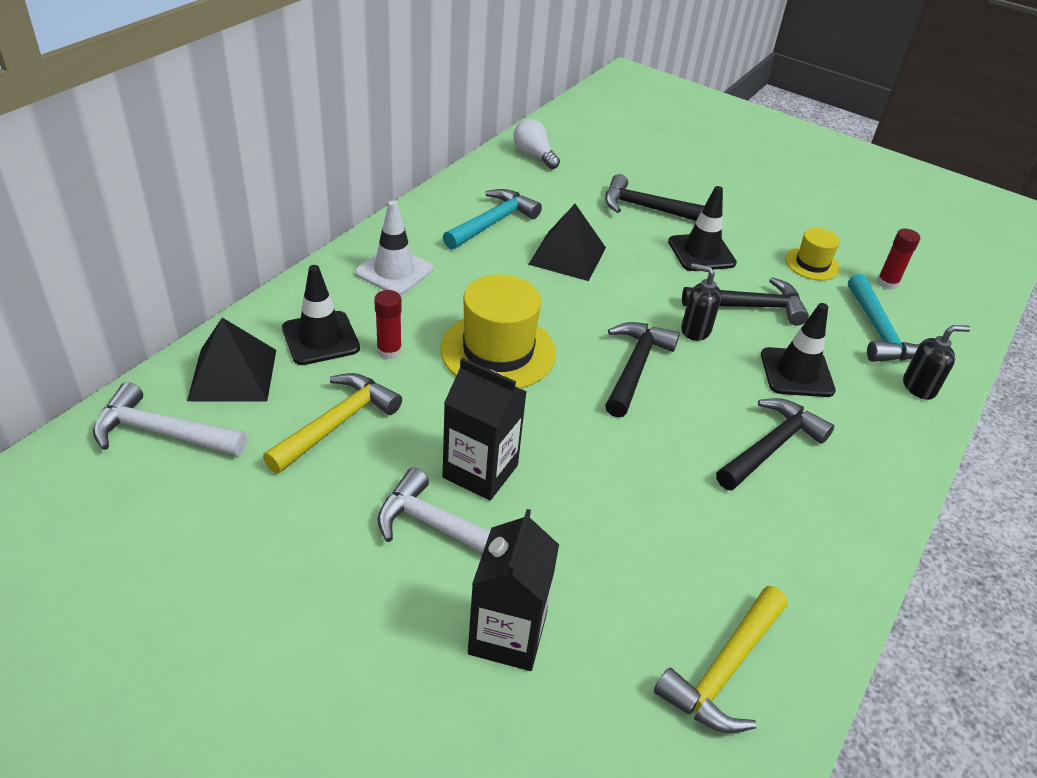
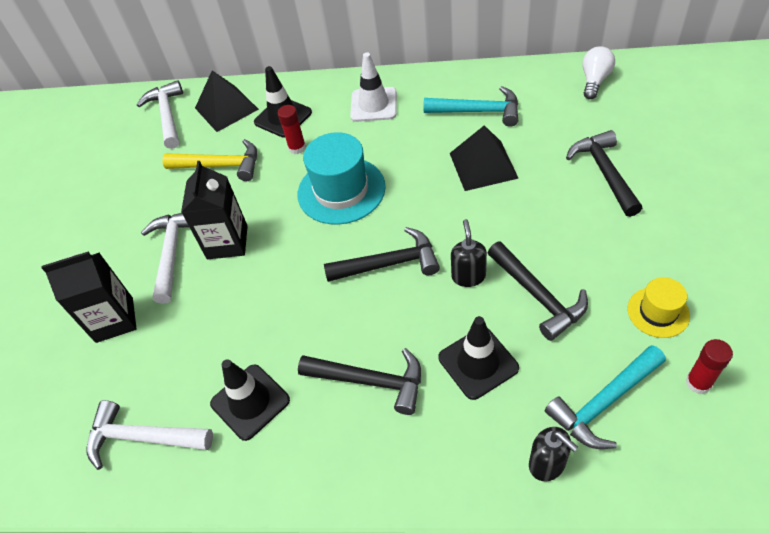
camera: 70 degrees right, 10 degrees up
(498, 351) = (341, 190): yellow hat -> turquoise hat
(701, 253) = (580, 233): black traffic cone -> black traffic cone (250, 402)
(724, 670) = (143, 437): yellow hammer -> white hammer

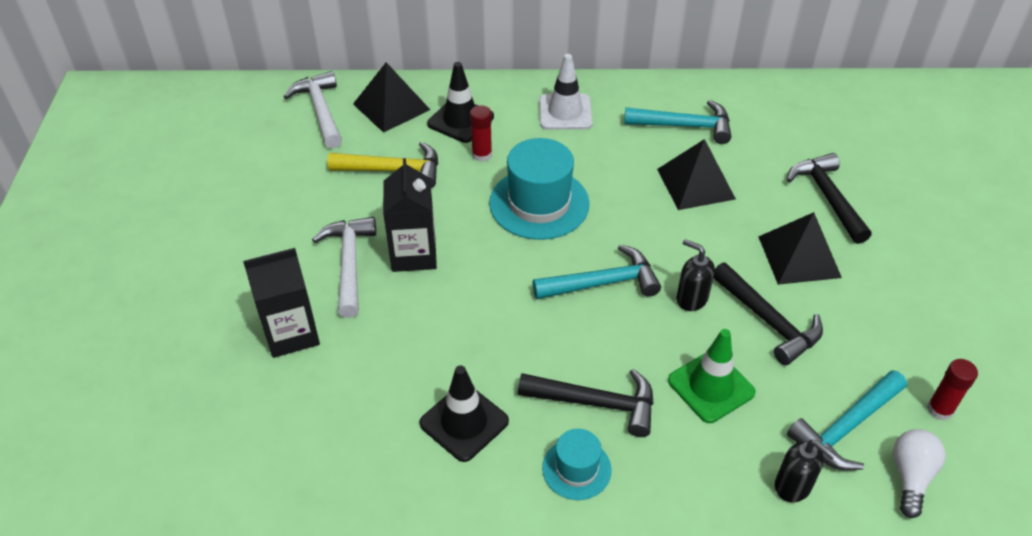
camera: 10 degrees left, 5 degrees down
(143, 437) = (345, 458): white hammer -> none
(345, 447) = (576, 469): none -> turquoise hat
(389, 264) = (603, 283): black hammer -> turquoise hammer
(468, 276) = (691, 298): black soap dispenser -> black soap dispenser turned 45 degrees counterclockwise
(478, 363) = (711, 386): black traffic cone -> green traffic cone
(573, 231) = (799, 256): none -> black pyramid
(594, 81) = (809, 100): white light bulb -> white light bulb (910, 477)
(658, 312) = (894, 340): yellow hat -> none

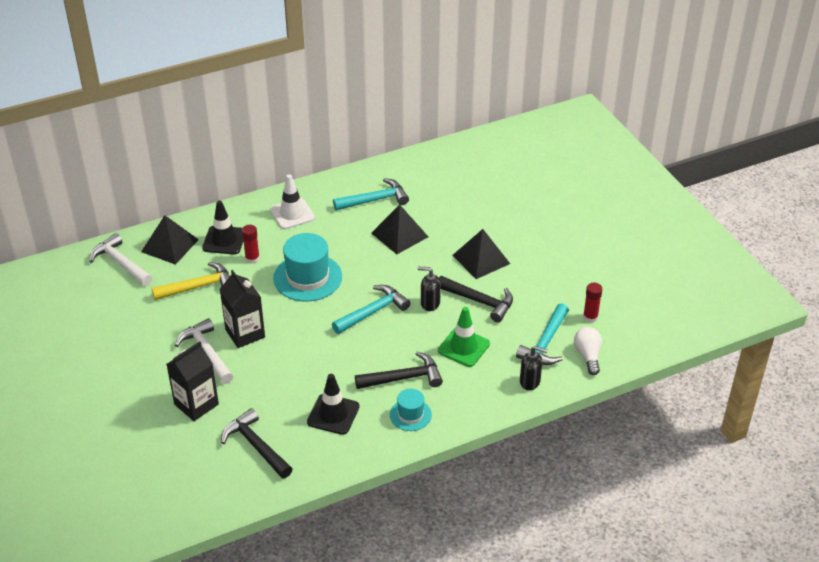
camera: 25 degrees left, 5 degrees down
(827, 197) = (482, 218): black hammer -> black hammer (256, 446)

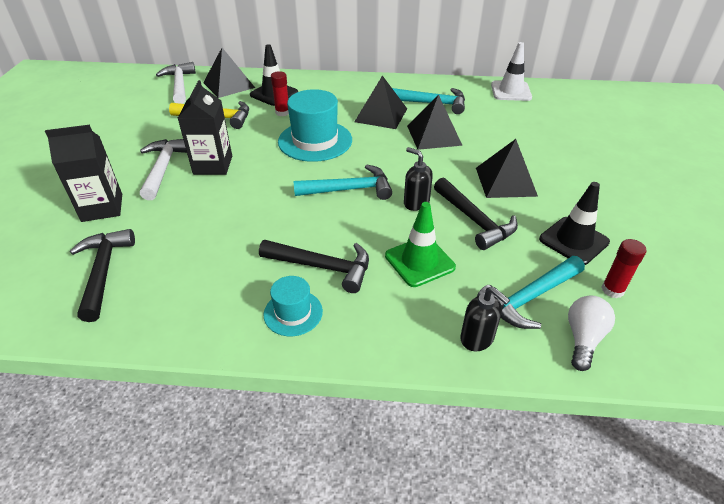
camera: 30 degrees right, 0 degrees up
(292, 214) = (348, 93): white traffic cone -> white traffic cone (511, 91)
(333, 414) = (211, 273): black traffic cone -> black traffic cone (573, 241)
(341, 229) = (381, 115): none -> black pyramid

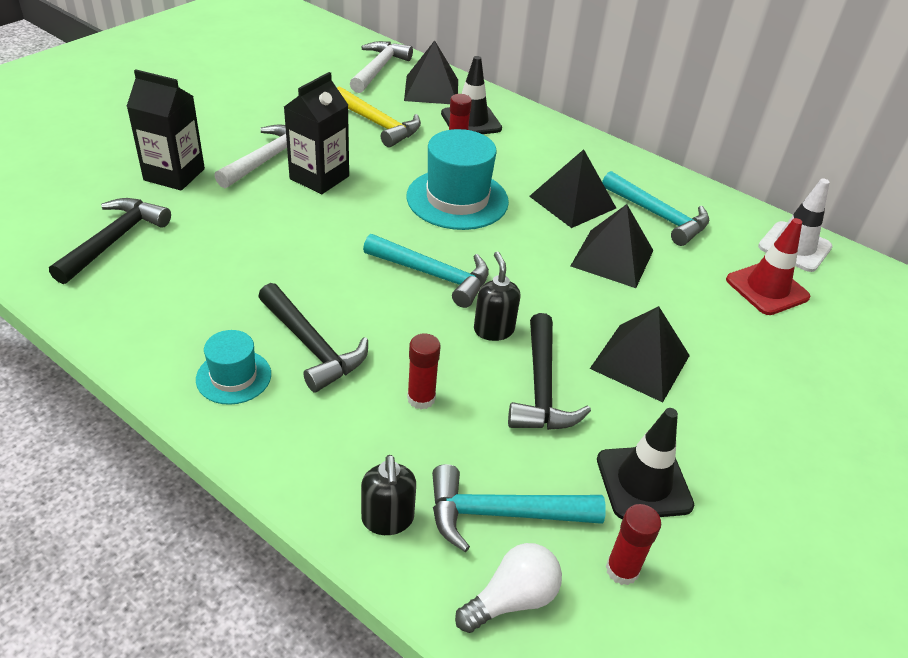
camera: 30 degrees right, 0 degrees up
(419, 261) = (421, 398): green traffic cone -> red glue stick
(521, 117) = (767, 288): none -> red traffic cone

